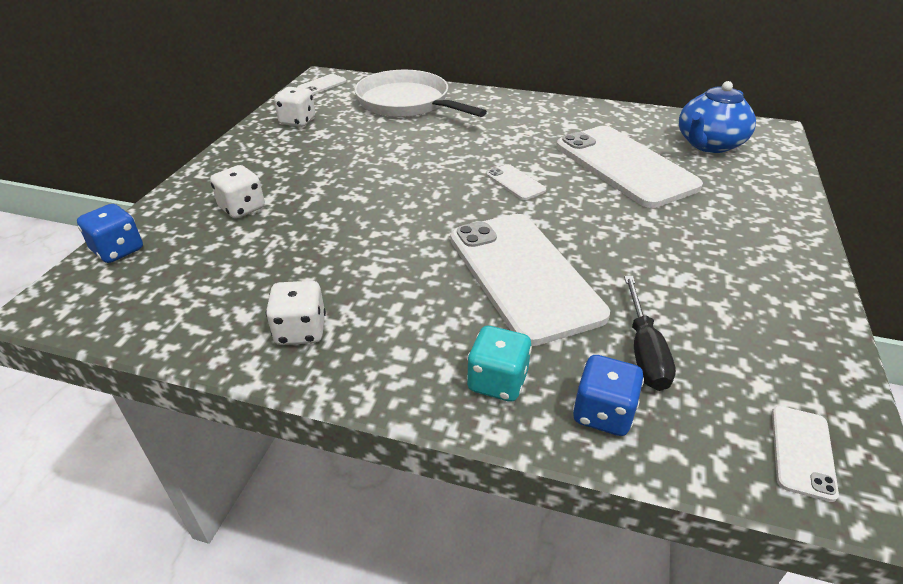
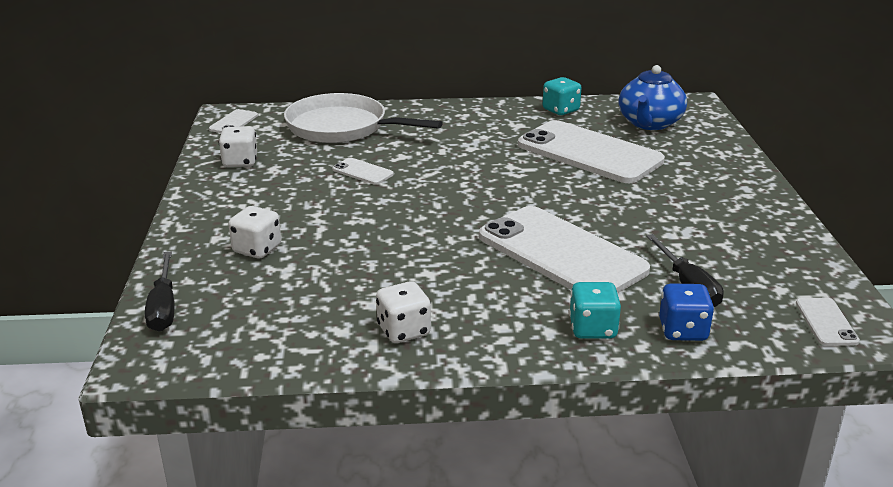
camera: 20 degrees left, 10 degrees down
(118, 250) = (164, 307): blue dice -> black screwdriver
(515, 182) = (502, 182): white phone -> white phone (362, 172)
(622, 117) = (560, 110): none -> turquoise dice

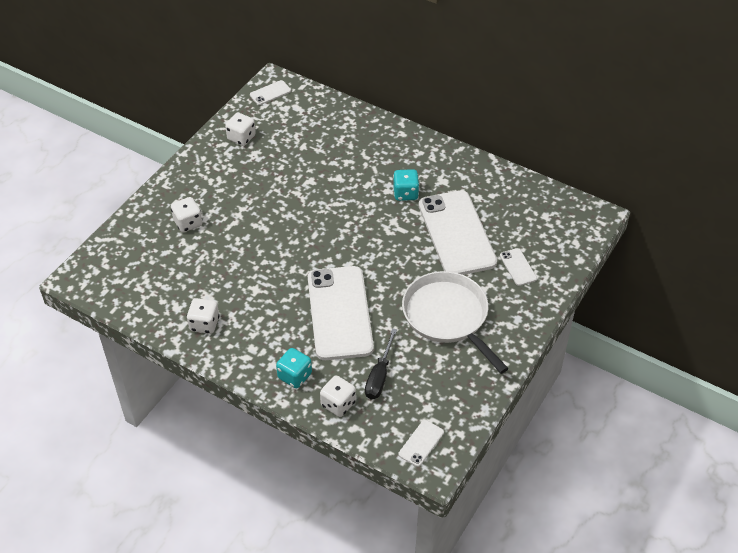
camera: 35 degrees right, 20 degrees up
(164, 307) = (112, 245): black screwdriver -> none
(341, 127) = (329, 129): white pan -> white pan (447, 316)
(362, 172) = (301, 182): white phone -> white phone (518, 267)
(560, 110) = (489, 178): turquoise dice -> turquoise dice (405, 193)
(649, 123) = (534, 223): blue teapot -> none
(683, 331) = (338, 404): blue dice -> white dice

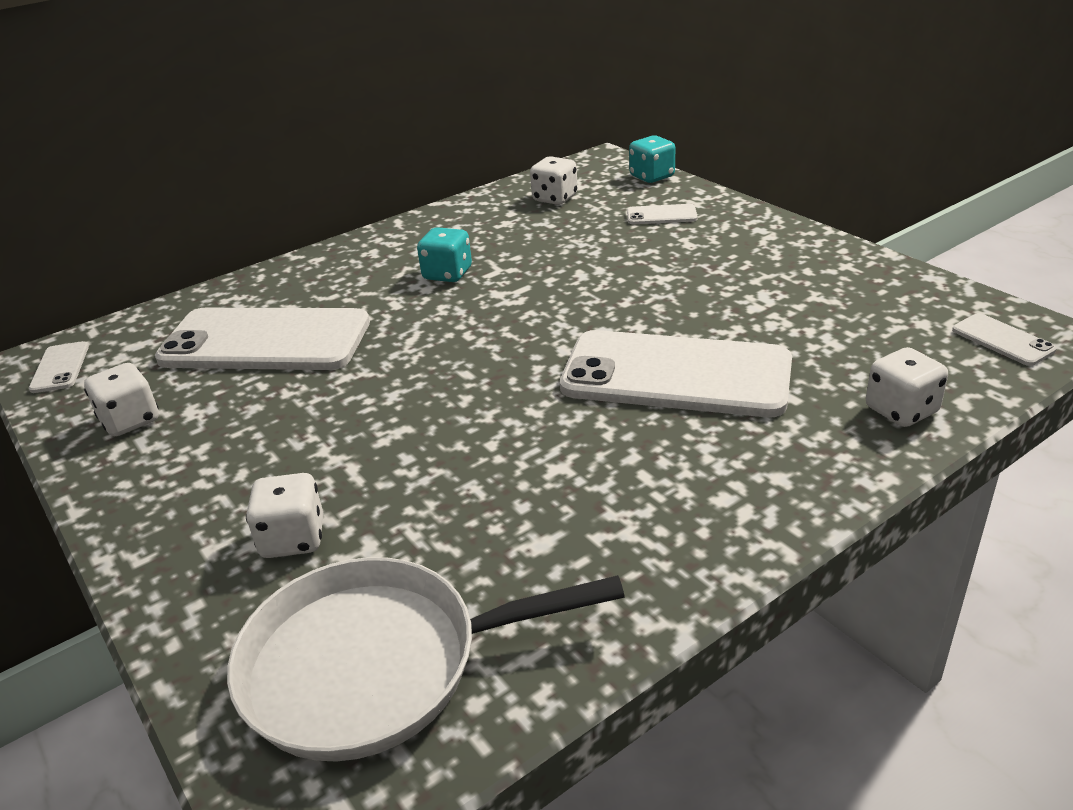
camera: 65 degrees left, 15 degrees down
(204, 324) = (621, 562): white dice -> white dice (555, 198)
(295, 376) = (817, 452): turquoise dice -> turquoise dice (652, 177)
(379, 376) = (841, 356): black screwdriver -> none
(447, 316) = (732, 278): white pan -> white pan (374, 665)
(456, 233) = (565, 247): white phone -> white phone (265, 341)

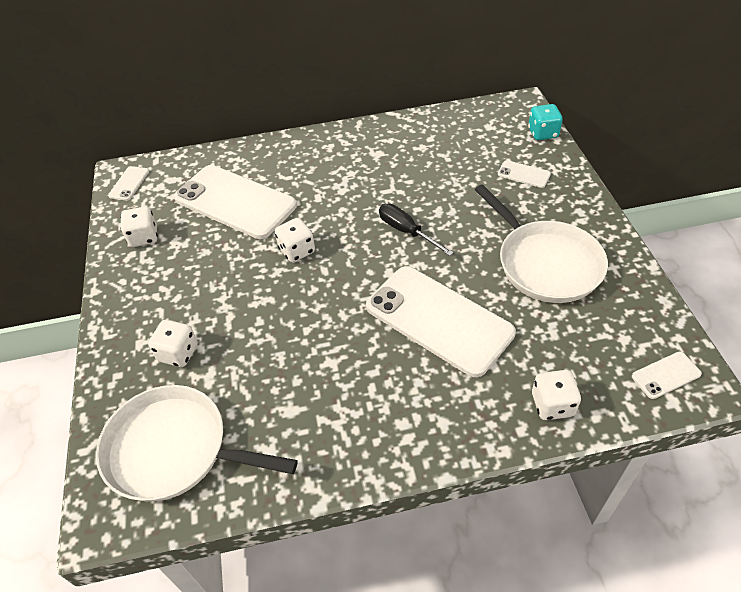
camera: 25 degrees right, 15 degrees up
(447, 274) = (360, 182): turquoise dice -> none
(554, 303) = (406, 231): none -> black screwdriver
(555, 198) = (466, 134): white dice -> white dice (297, 251)
(763, 284) = (545, 263): none -> white pan
(1002, 340) = (666, 375): white phone -> white phone turned 75 degrees clockwise

